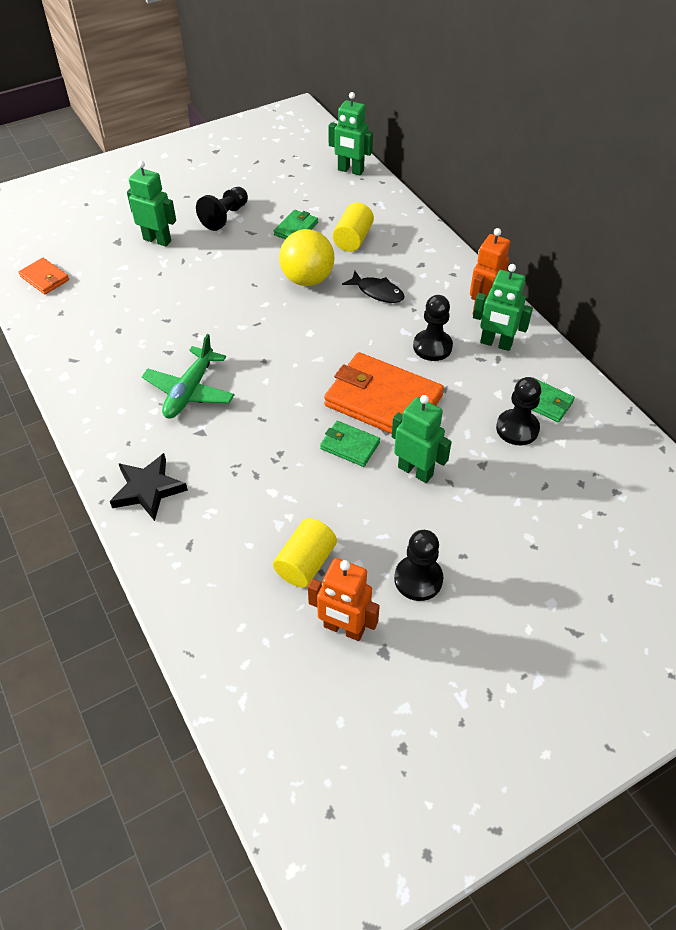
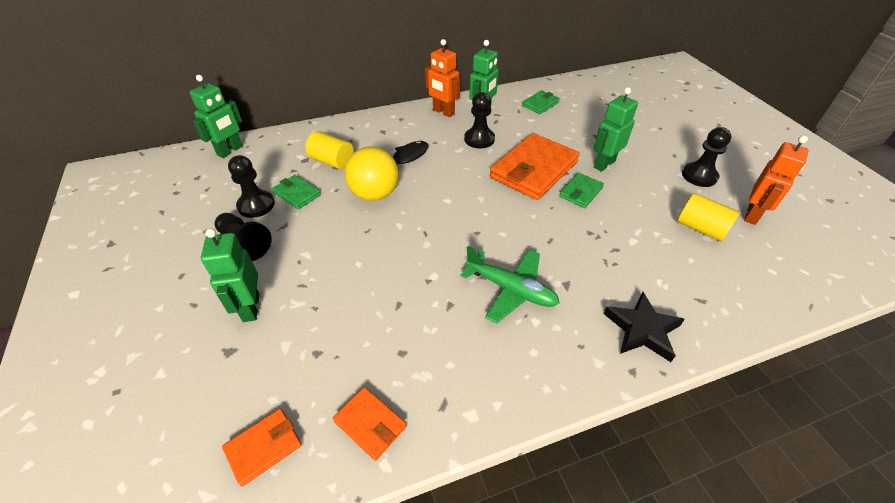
camera: 80 degrees left, 5 degrees down
(58, 324) = (370, 424): none -> orange wallet
(157, 240) = (250, 307): green robot -> green robot turned 45 degrees counterclockwise
(517, 428) = (563, 117): black pawn -> black pawn (256, 205)

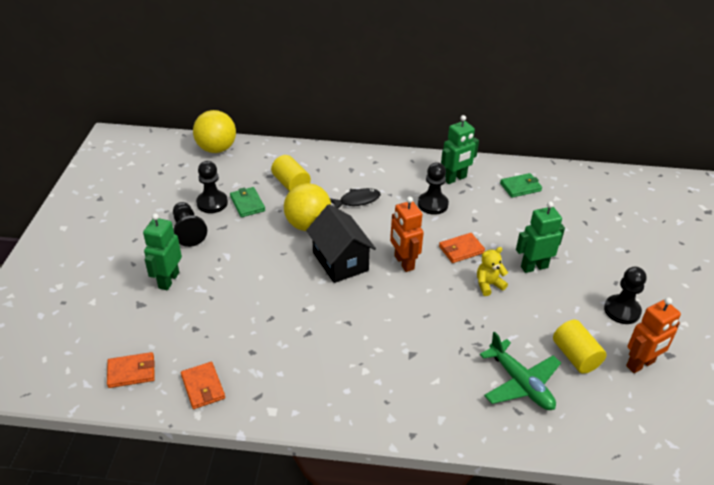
camera: 25 degrees right, 5 degrees down
(230, 151) = (216, 149): green robot -> yellow ball
(431, 218) = (340, 261): none -> black house
(443, 112) = (418, 167): orange robot -> orange robot (403, 262)
(511, 289) = (363, 340): green plane -> green plane (520, 383)
(533, 170) = (461, 249): orange wallet -> orange wallet, size x0.48
(580, 192) = (488, 285): green wallet -> yellow teddy bear
(642, 329) = (445, 411): black star -> none

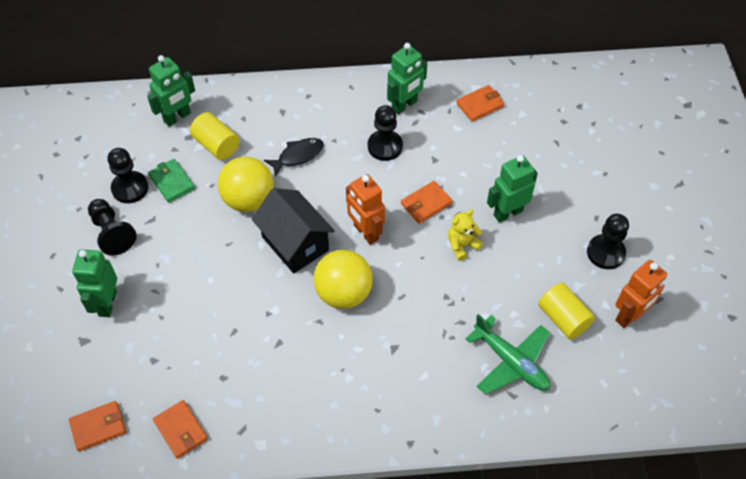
camera: 10 degrees left, 15 degrees up
(216, 149) = (115, 107): yellow ball -> yellow ball (343, 293)
(264, 162) = (177, 117): none -> green robot
(520, 187) = (480, 105): green wallet -> orange wallet

